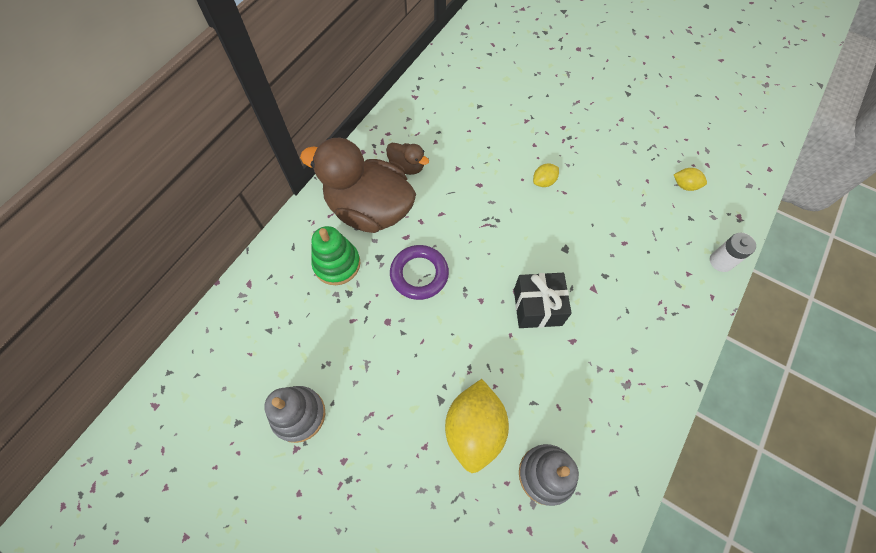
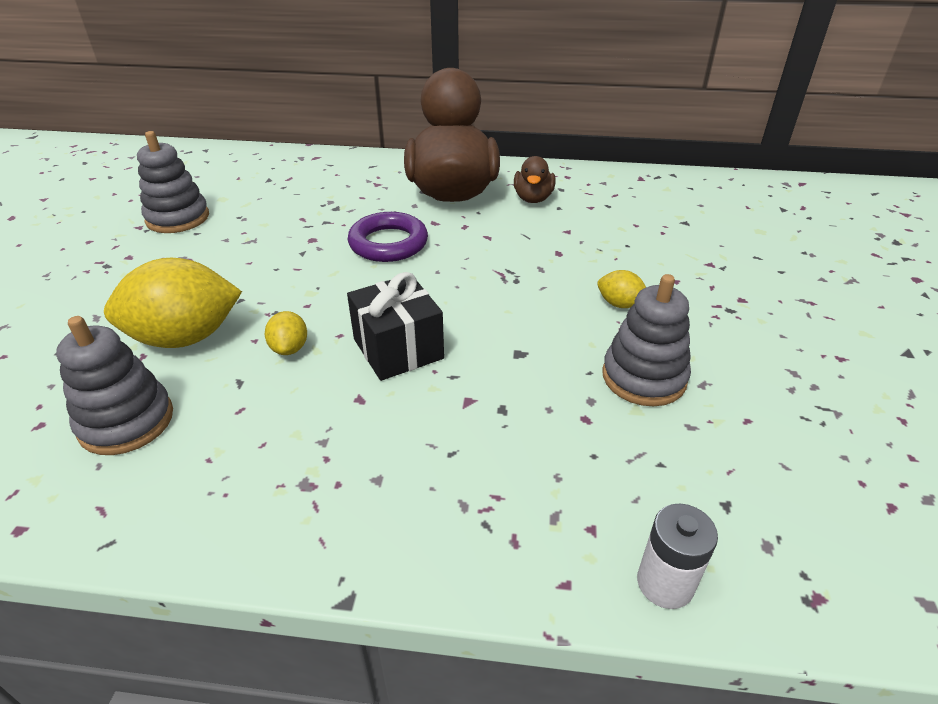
camera: 65 degrees right, 25 degrees down
(337, 264) = (367, 192): green stacking toy -> none
(605, 203) = (644, 377): none -> grey stacking toy
(685, 185) = (795, 478): yellow lemon -> yellow lemon (289, 348)

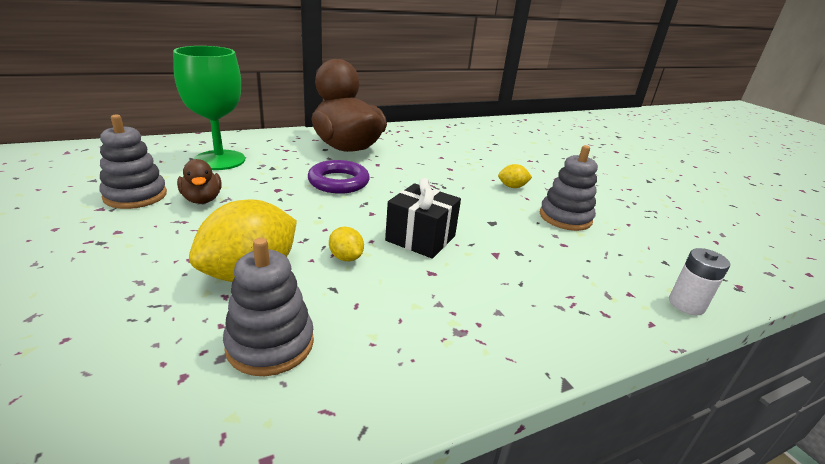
camera: 35 degrees left, 10 degrees down
(293, 187) = (220, 160): none -> green goblet
(533, 198) = (401, 144): brown duck -> brown duck (202, 199)

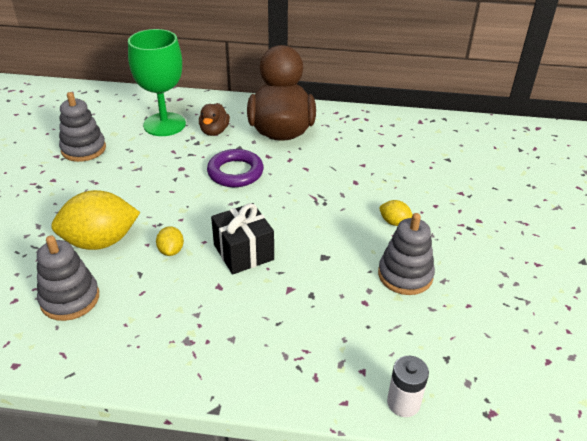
camera: 35 degrees right, 10 degrees up
(202, 199) = (121, 164): brown duck -> brown duck (214, 131)

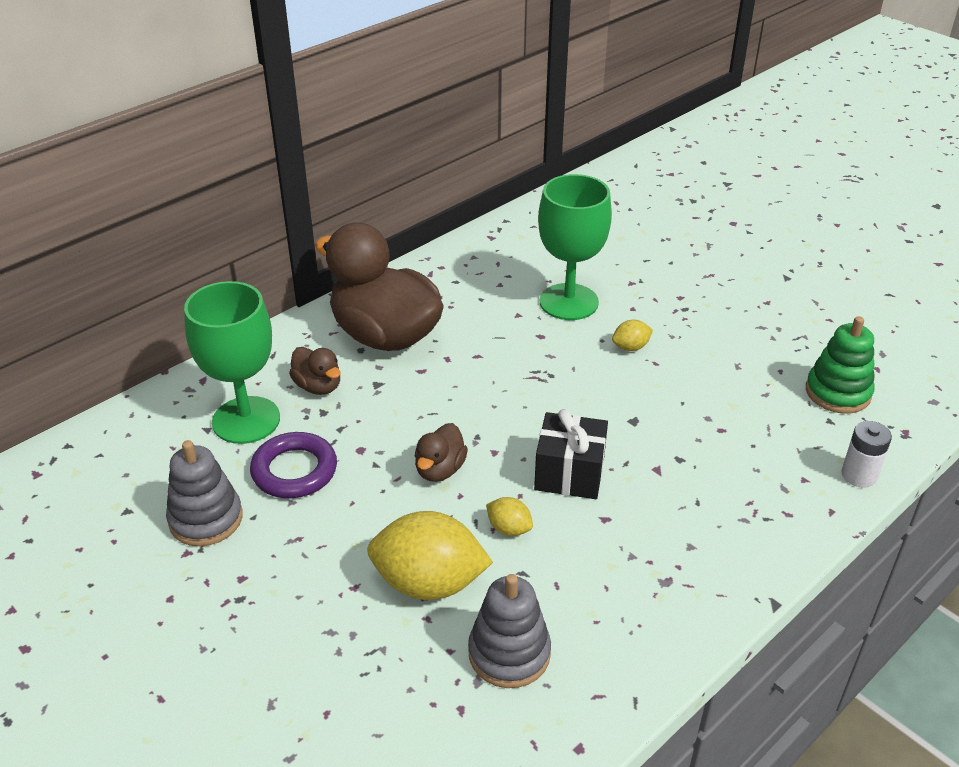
camera: 50 degrees left, 0 degrees up
(100, 241) = (429, 583): yellow lemon -> yellow lemon turned 75 degrees clockwise
(194, 202) = (440, 470): none -> brown duck
(235, 172) = (422, 410): purple ring -> purple ring (294, 470)
(403, 177) = (568, 302): none -> green goblet
(405, 275) = (709, 384): grey stacking toy -> none
(486, 349) = (838, 392): none -> green stacking toy

